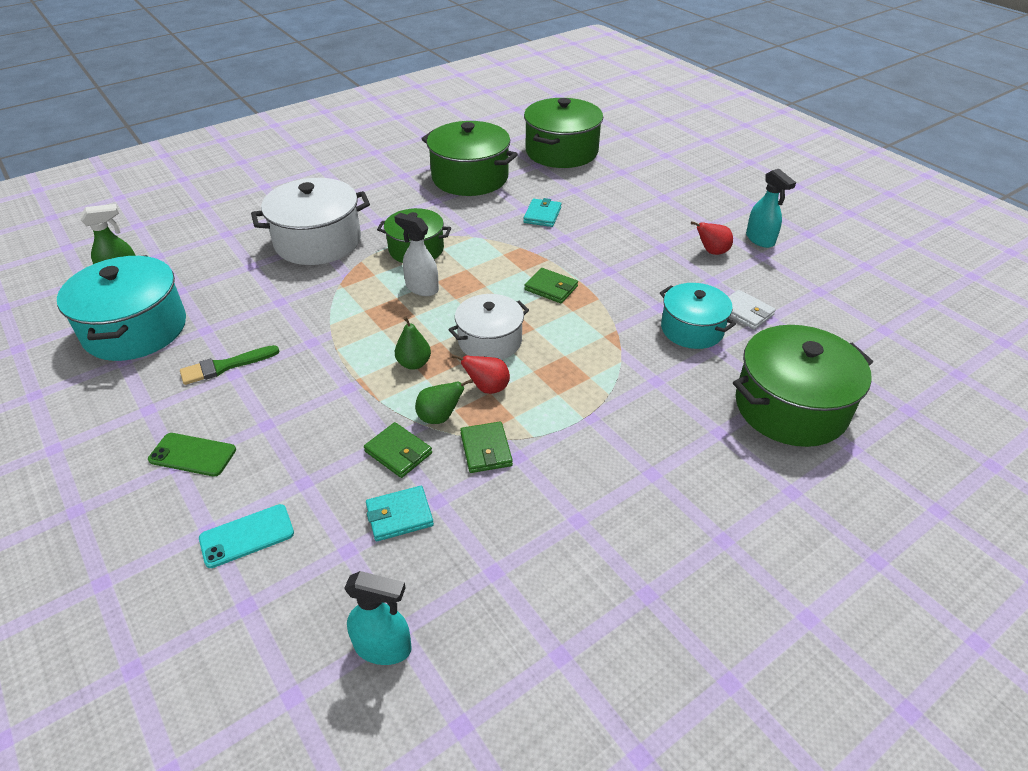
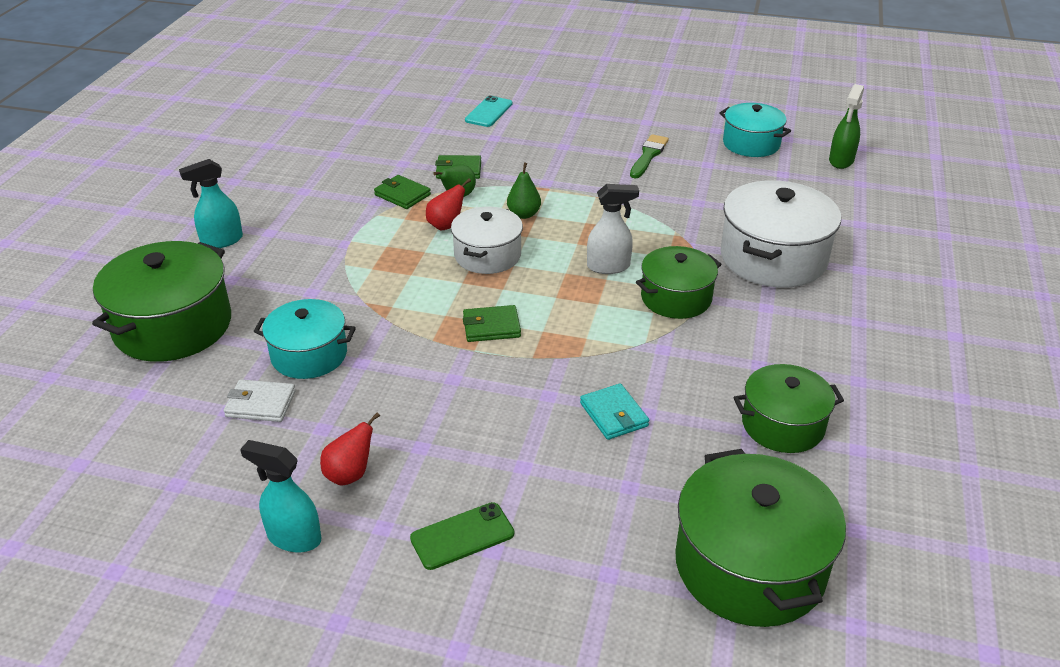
camera: 140 degrees right, 5 degrees down
(135, 329) = (751, 144): turquoise pot -> turquoise pot, size x0.63
(192, 455) = (578, 120): green phone -> green phone (462, 536)
(383, 647) = (362, 114): turquoise spray bottle -> turquoise spray bottle (221, 241)
(399, 516) = (417, 149): turquoise wallet -> none
(470, 177) = (782, 425): green pot -> green pot, size x0.63

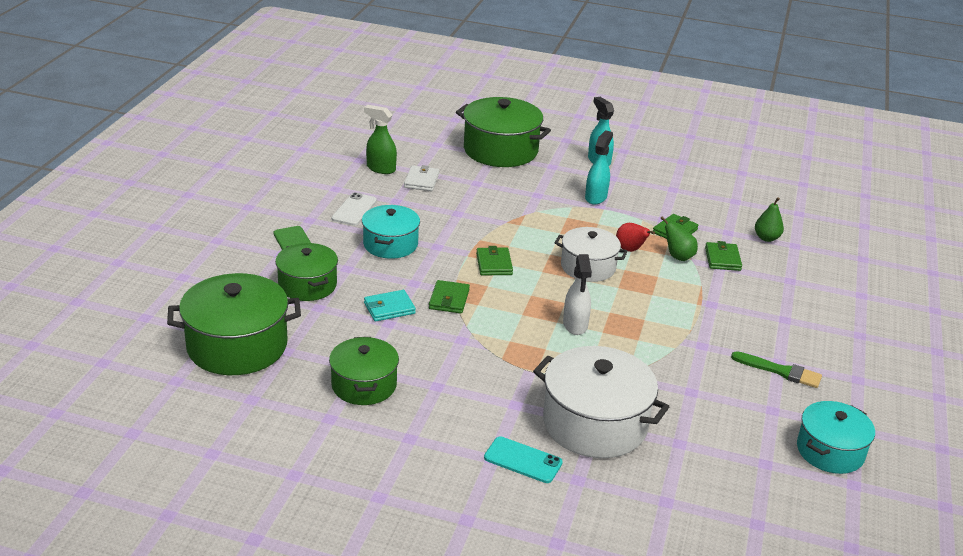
camera: 90 degrees right, 5 degrees down
(293, 537) = (310, 193): turquoise spray bottle -> turquoise spray bottle (596, 197)
(309, 355) = (467, 195): turquoise pot -> turquoise pot (390, 244)
(350, 474) = (354, 209): red pear -> white phone
(488, 112) = (842, 280): turquoise phone -> turquoise phone (523, 460)
(524, 214) = (653, 288): green pear -> green pear (766, 238)
(580, 362) = (449, 299): none -> green wallet
(676, 298) = (529, 355): green pot -> green pot (307, 285)
(841, 161) = (809, 520): green spray bottle -> green spray bottle (380, 168)

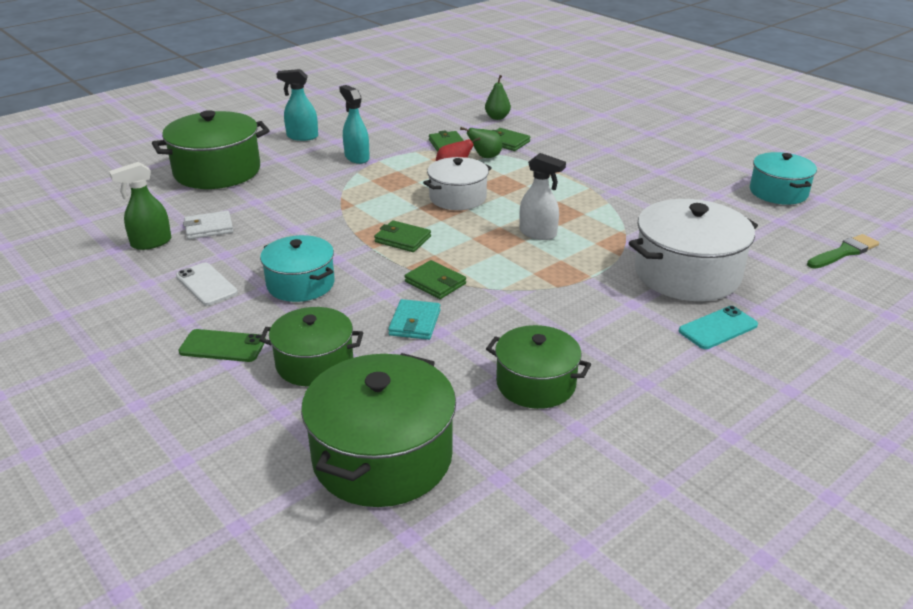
camera: 55 degrees left, 0 degrees up
(421, 181) = (209, 228): white wallet -> white wallet turned 60 degrees counterclockwise
(780, 371) = (671, 174): green brush -> green brush (844, 252)

